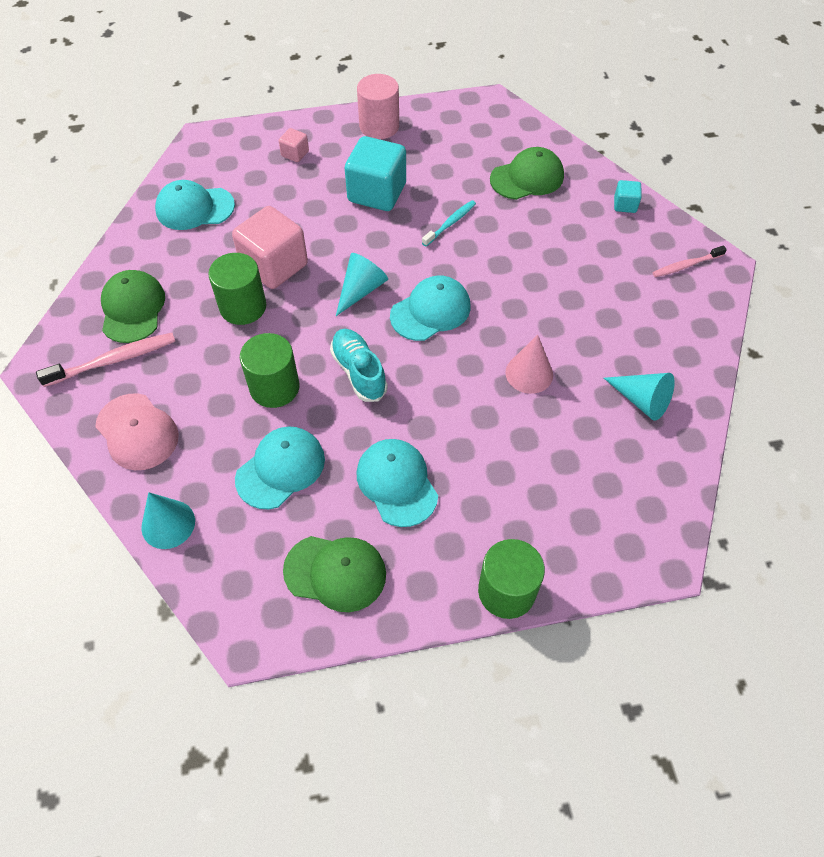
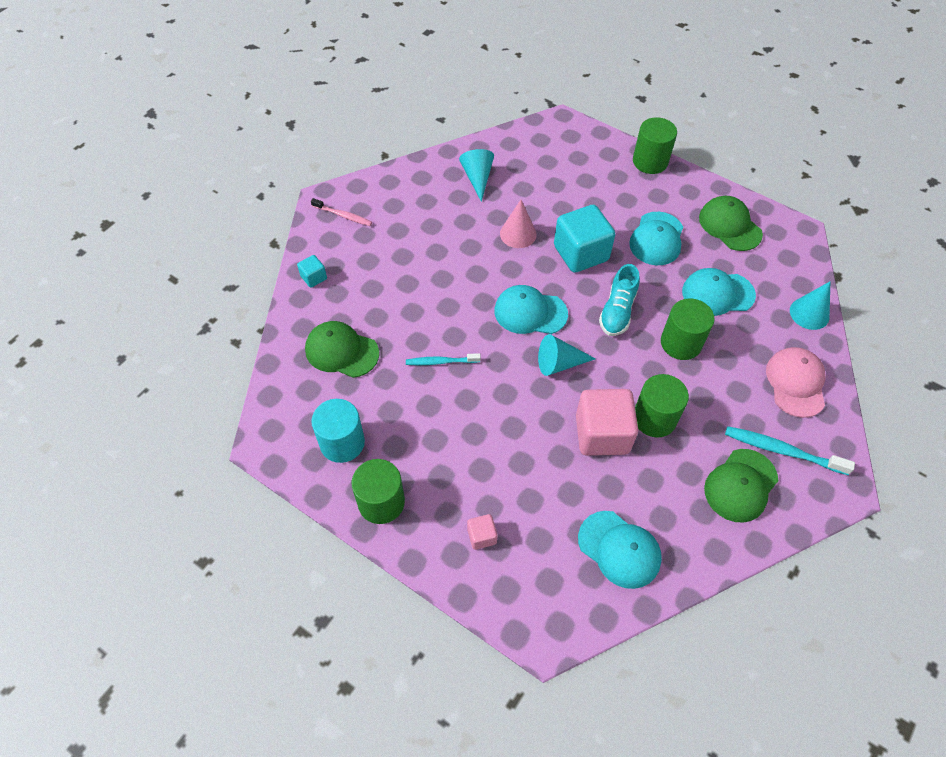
camera: 135 degrees left, 0 degrees up
(113, 360) = (782, 451): pink toothbrush -> turquoise toothbrush
(377, 193) = (460, 434): turquoise cube -> turquoise cube (581, 253)
(379, 126) = (381, 502): pink cylinder -> green cylinder
(446, 134) = (342, 442): none -> turquoise cylinder

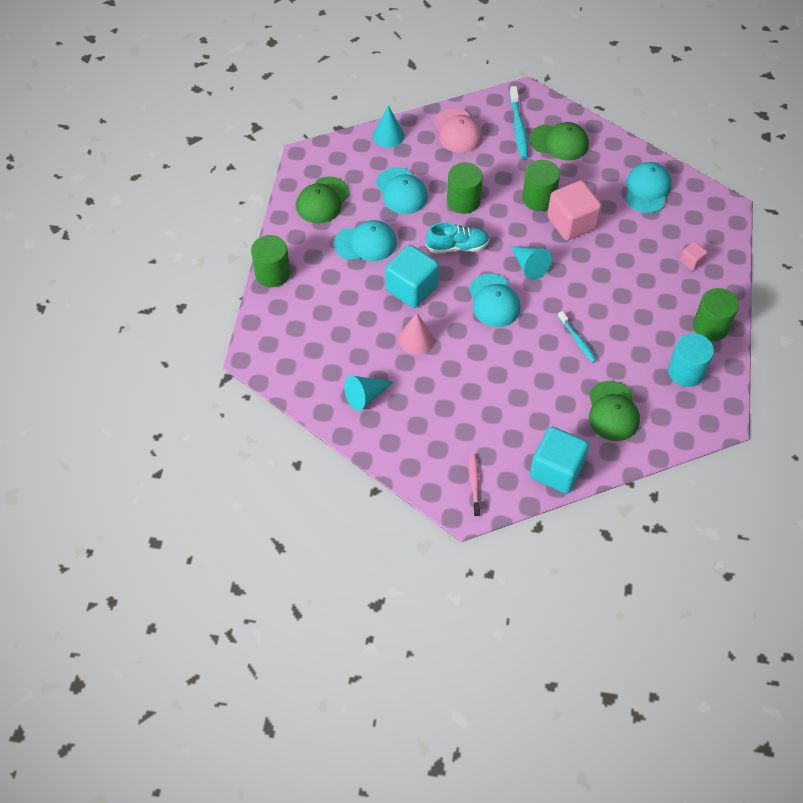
camera: 115 degrees left, 0 degrees up
(314, 277) = (556, 470): turquoise cube -> turquoise cube, size x2.16
(796, 383) = (458, 131): pink cap -> pink cap turned 90 degrees counterclockwise

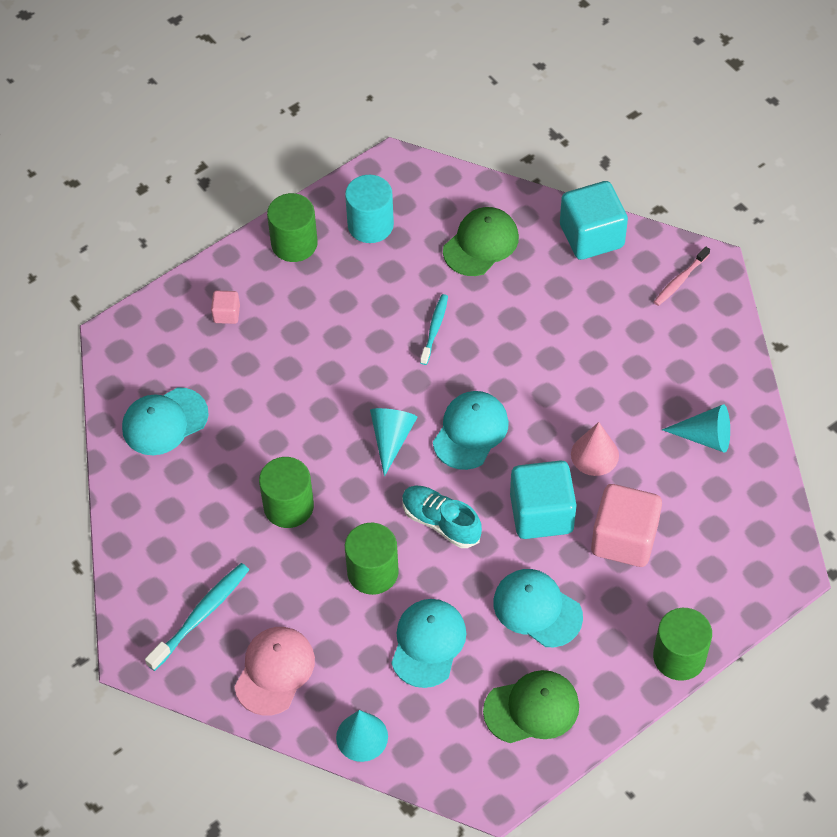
camera: 135 degrees left, 0 degrees up
(559, 142) = (181, 556): green cap -> none
(571, 223) = (290, 450): pink cube -> pink cube (624, 539)

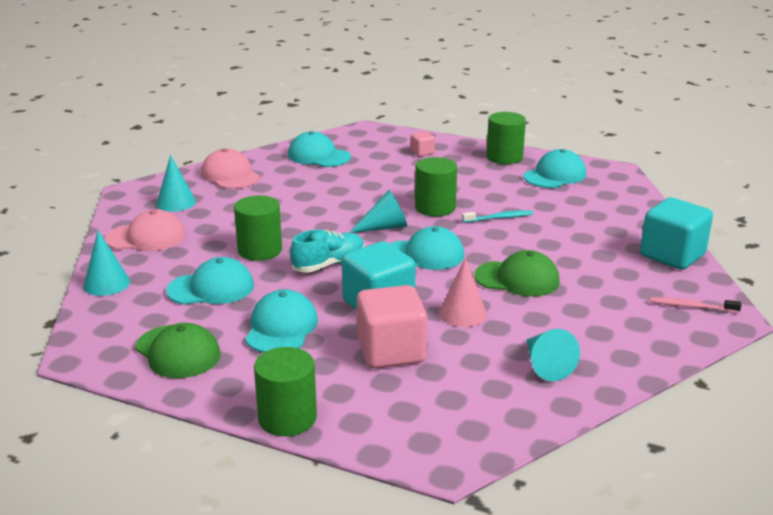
camera: 60 degrees right, 30 degrees down
(159, 534) = (230, 175): none -> pink cap
(201, 615) = (176, 202): turquoise toothbrush -> turquoise cone
(288, 506) = (290, 208): green cylinder -> green cylinder (435, 208)
(370, 225) = (555, 175): turquoise cylinder -> turquoise cap
(441, 522) = (329, 264): turquoise shoe -> turquoise shoe turned 45 degrees clockwise
(481, 244) = (597, 215): green cap -> green cap (517, 279)

